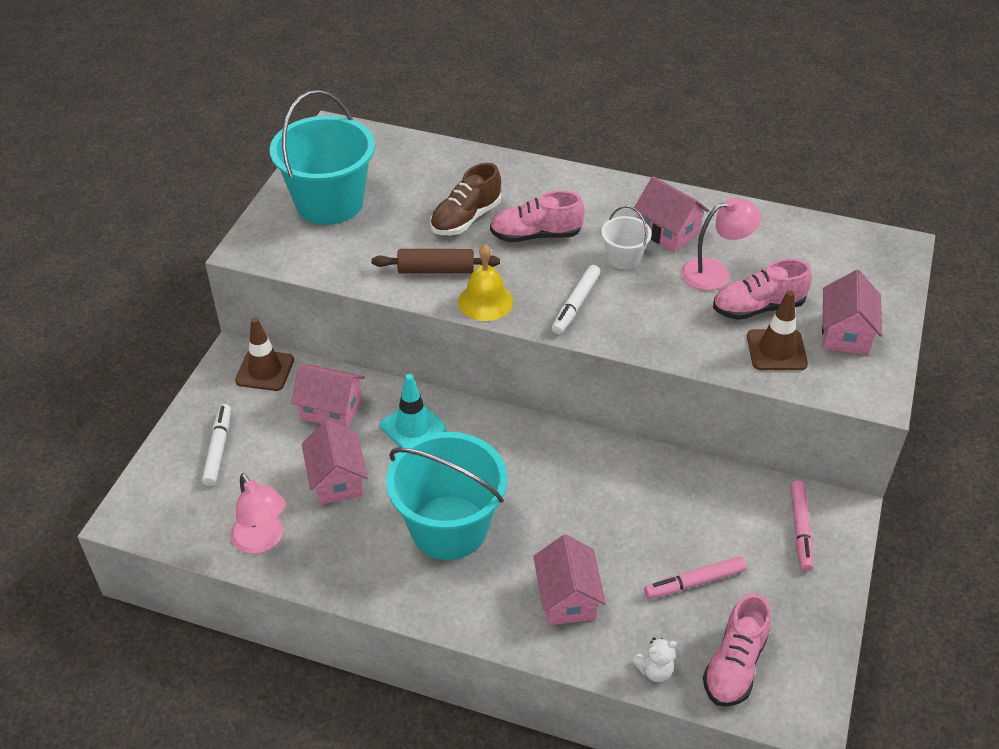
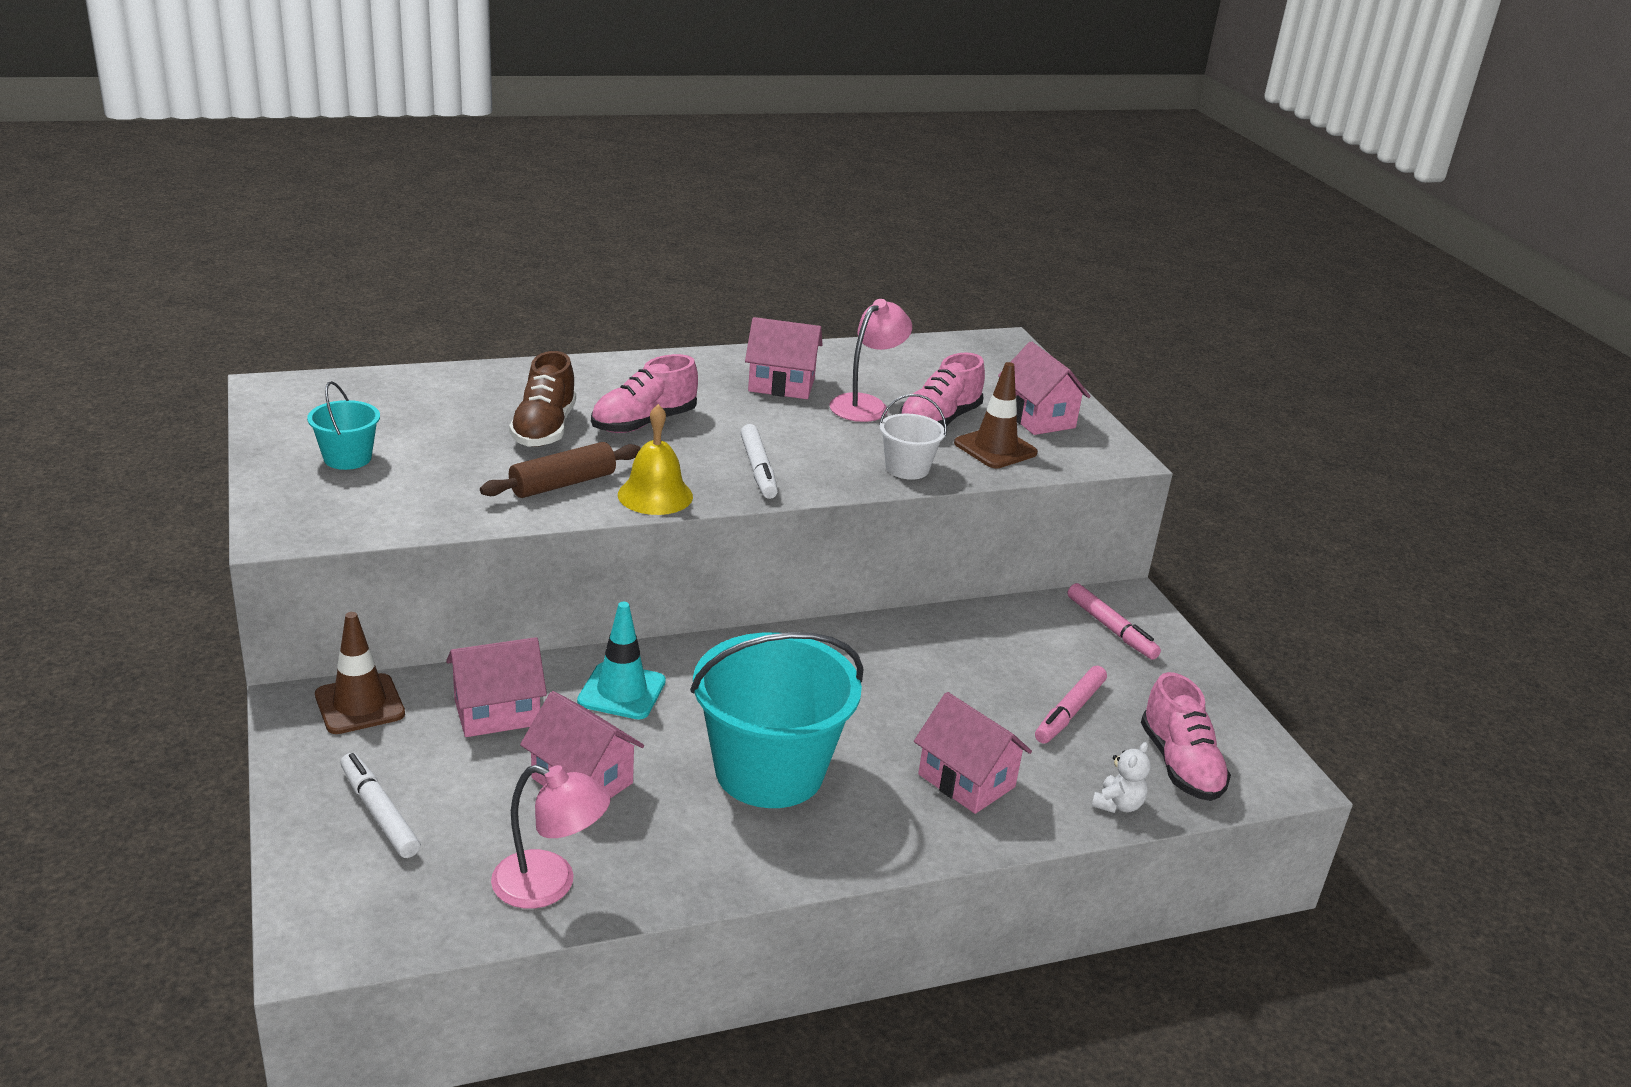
camera: 40 degrees left, 15 degrees down
(329, 203) = (347, 458): turquoise bucket -> turquoise bucket, size x0.47
(623, 258) = (762, 417): white bucket -> white bucket (907, 468)

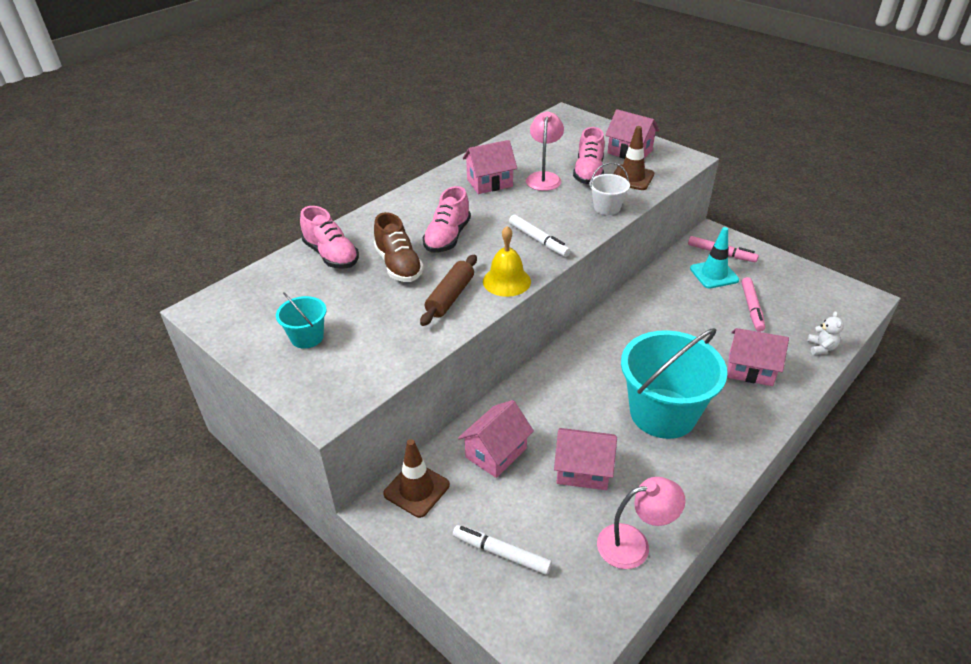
camera: 25 degrees left, 10 degrees up
(621, 691) = (545, 405): turquoise traffic cone -> turquoise traffic cone (714, 274)
(1180, 765) = (822, 313): pink shoe -> pink shoe (331, 255)

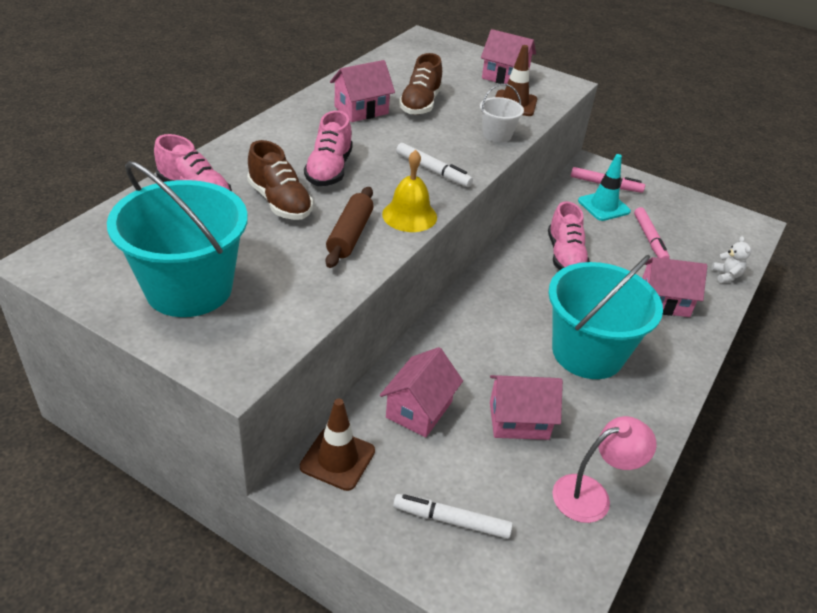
camera: 15 degrees left, 0 degrees up
(307, 337) = (189, 288): turquoise bucket -> turquoise bucket, size x2.14
(544, 177) = (420, 104): pink lamp -> brown shoe
(588, 173) = (467, 98): pink shoe -> pink shoe (565, 256)

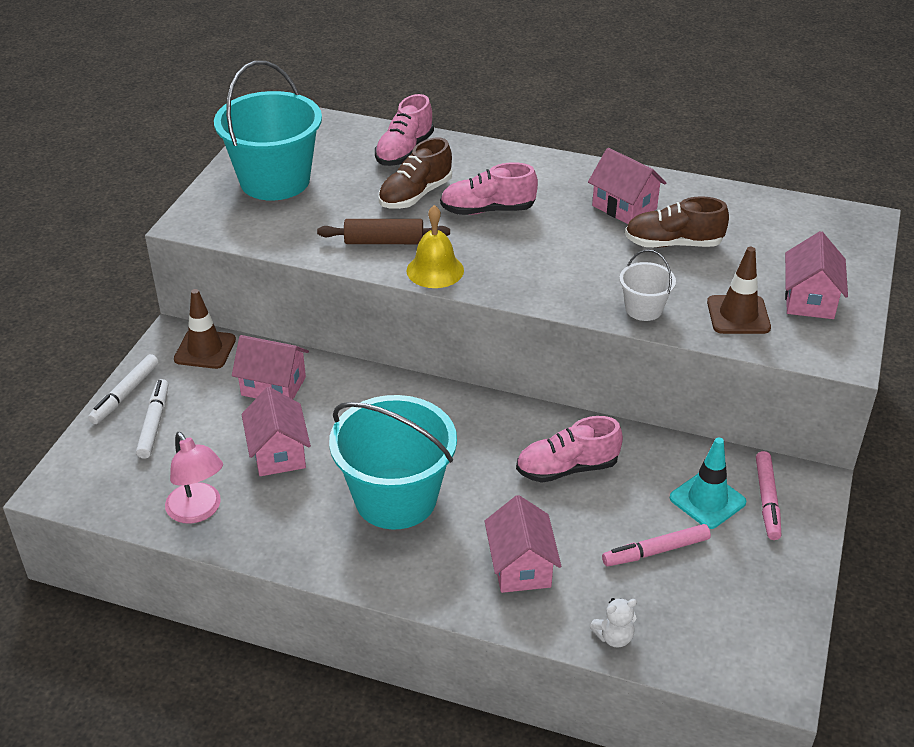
camera: 80 degrees right, 0 degrees up
(433, 170) = (529, 273): white marker -> white marker (125, 394)

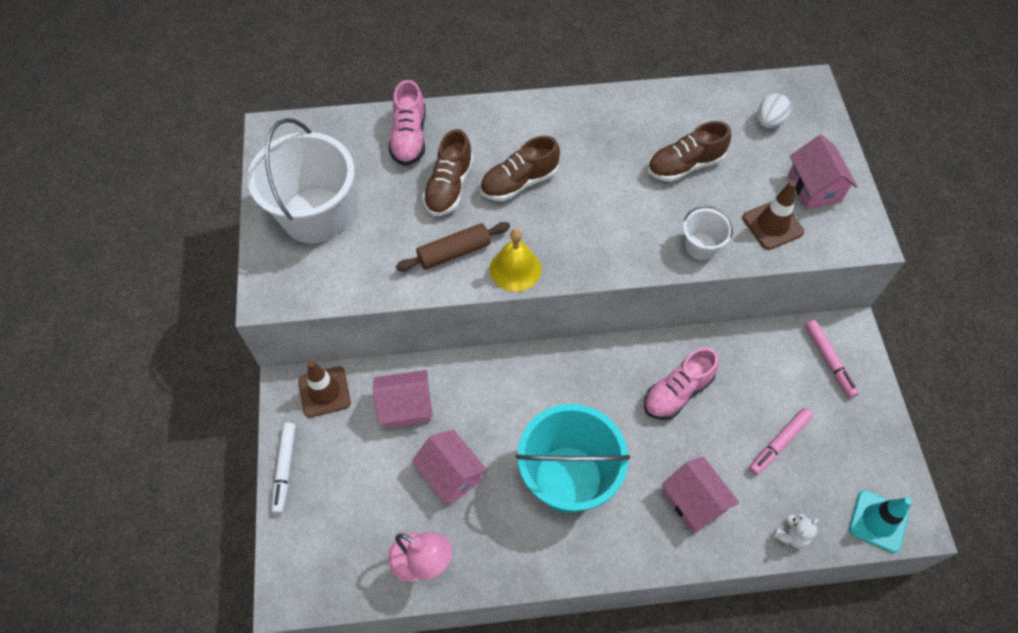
camera: 25 degrees left, 20 degrees up
(154, 423) = (329, 489): white marker -> none
(275, 181) = (315, 215): turquoise bucket -> white bucket
(487, 210) = (519, 182): pink shoe -> brown shoe
(624, 207) = (626, 138): pink house -> none
(707, 500) = (789, 379): turquoise traffic cone -> turquoise traffic cone (878, 521)
(795, 235) = (769, 121): none -> white egg

